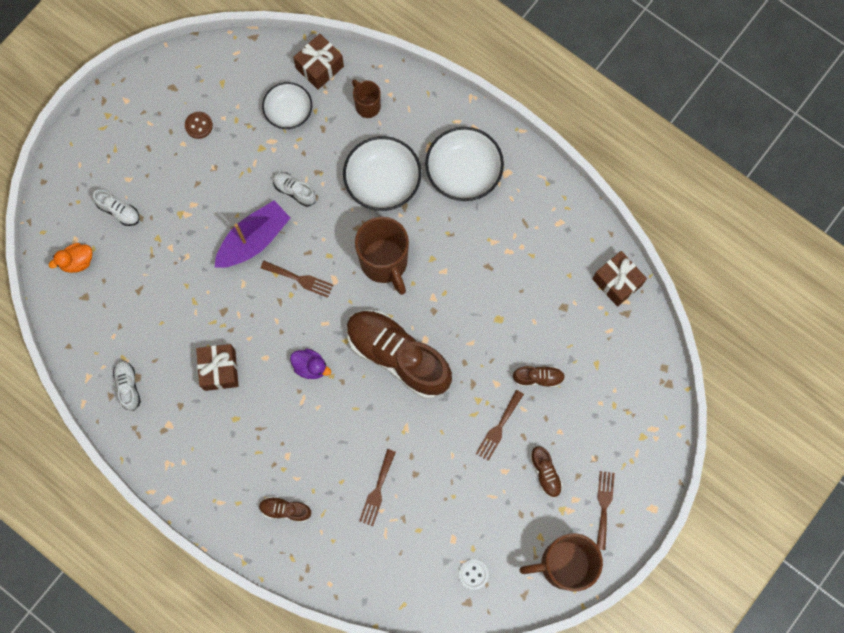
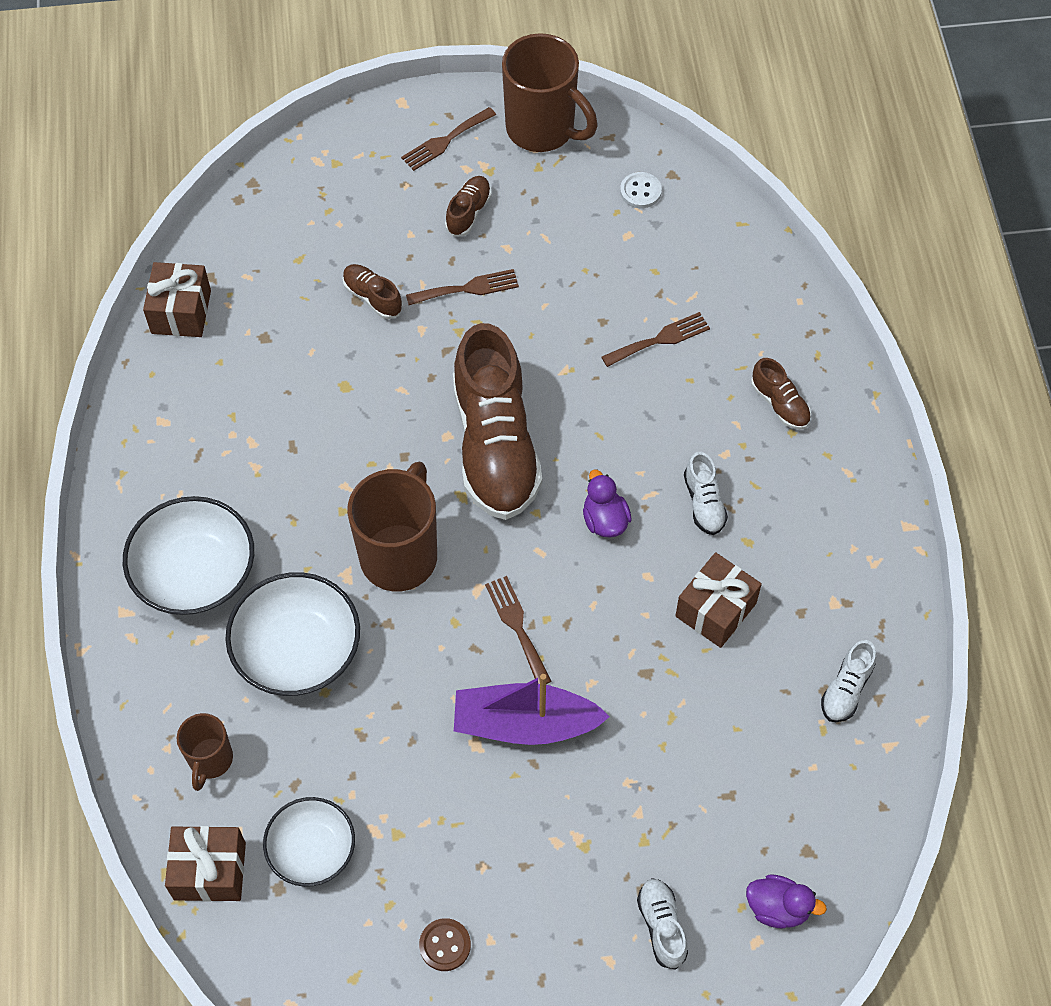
camera: 135 degrees left, 15 degrees down
(77, 261) = (778, 908): orange duck -> purple duck
(295, 191) = (413, 737): white shoe -> white shoe (704, 503)

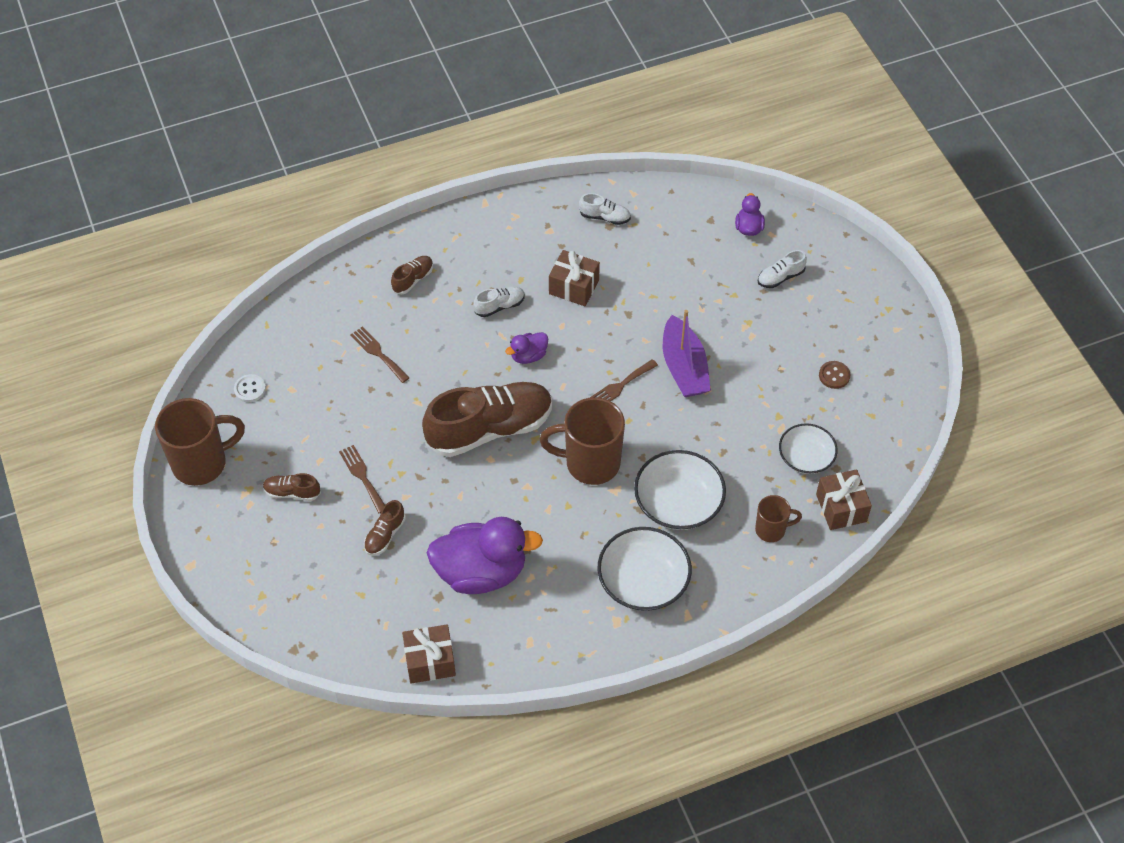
camera: 105 degrees left, 5 degrees down
(281, 390) = (481, 572): none -> purple duck
(445, 141) = (225, 525): brown fork -> none
(542, 129) = (201, 463): brown mug -> brown mug turned 45 degrees clockwise

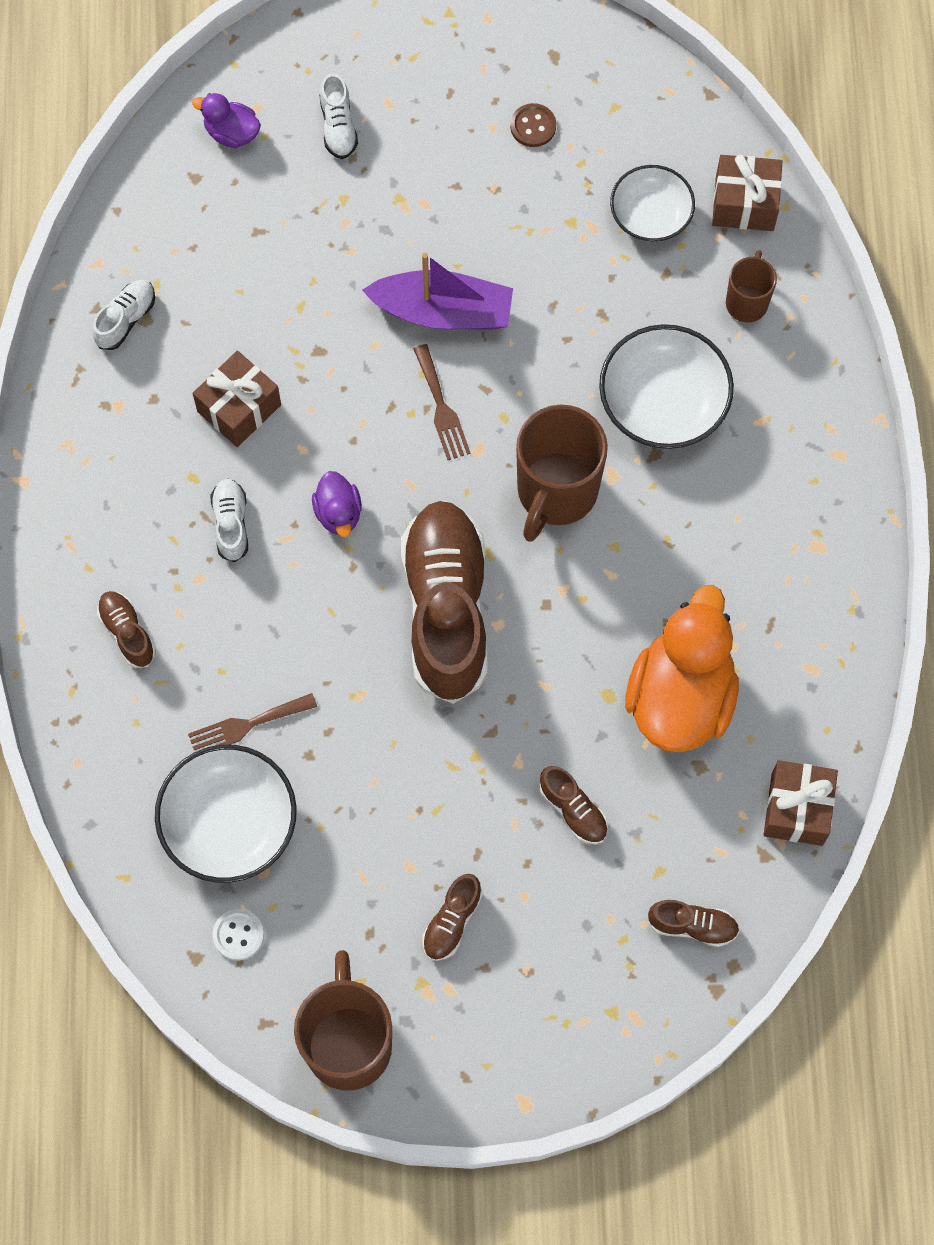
camera: 70 degrees left, 15 degrees up
(331, 623) = (692, 926): none -> brown shoe
(362, 476) = (461, 812): brown fork -> none
(481, 572) = (680, 697): purple duck -> orange duck
(643, 581) = (769, 491): white bowl -> white bowl (229, 823)

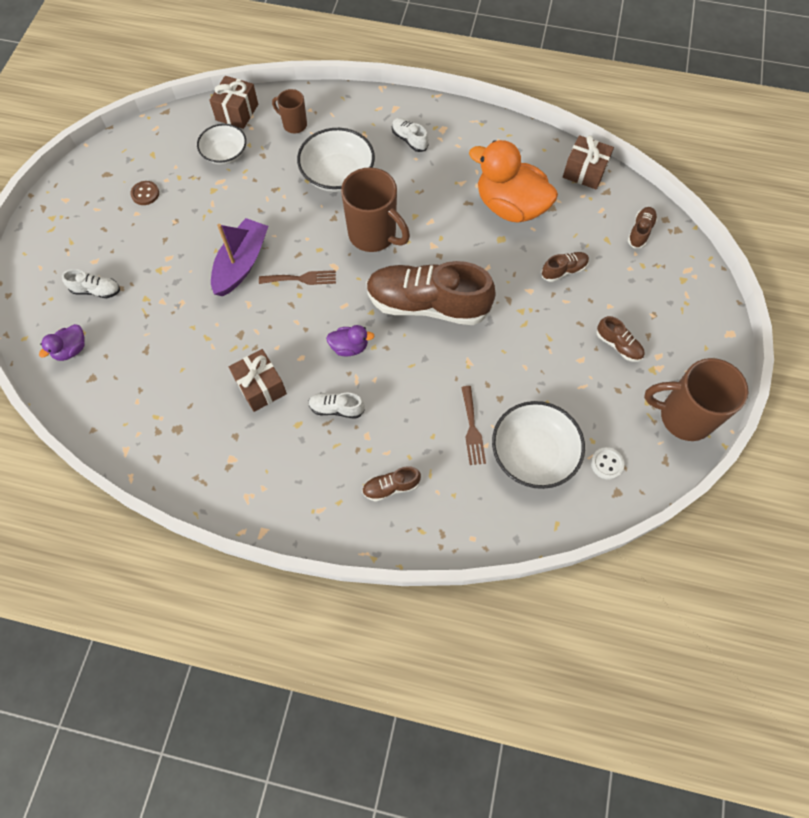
camera: 75 degrees left, 5 degrees down
(126, 319) = (173, 441): white shoe -> white shoe (409, 140)

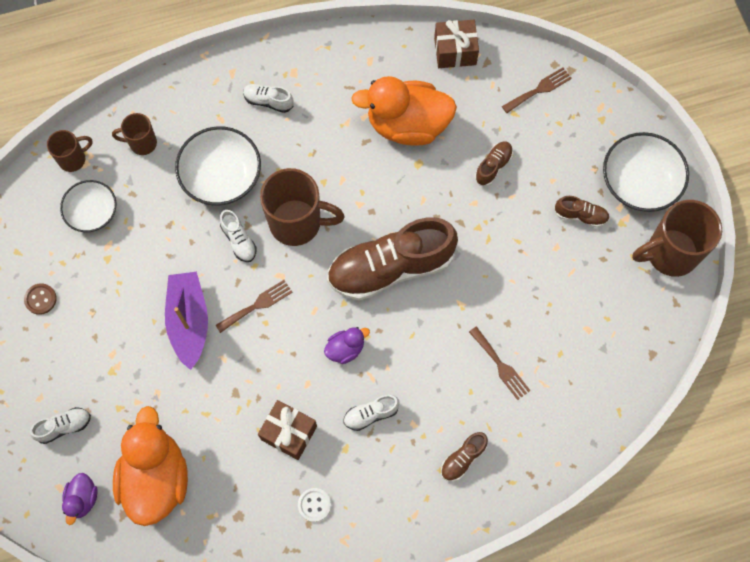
camera: 30 degrees left, 5 degrees up
(135, 364) = (156, 478): none -> orange duck
(237, 112) = (73, 159): brown gift -> brown mug
(319, 225) = (239, 240): none -> white shoe
(533, 453) = (565, 358): white bowl -> white bowl (640, 182)
(607, 464) = (630, 333): white button -> white button (314, 505)
(640, 232) = (539, 89): brown shoe -> brown fork

